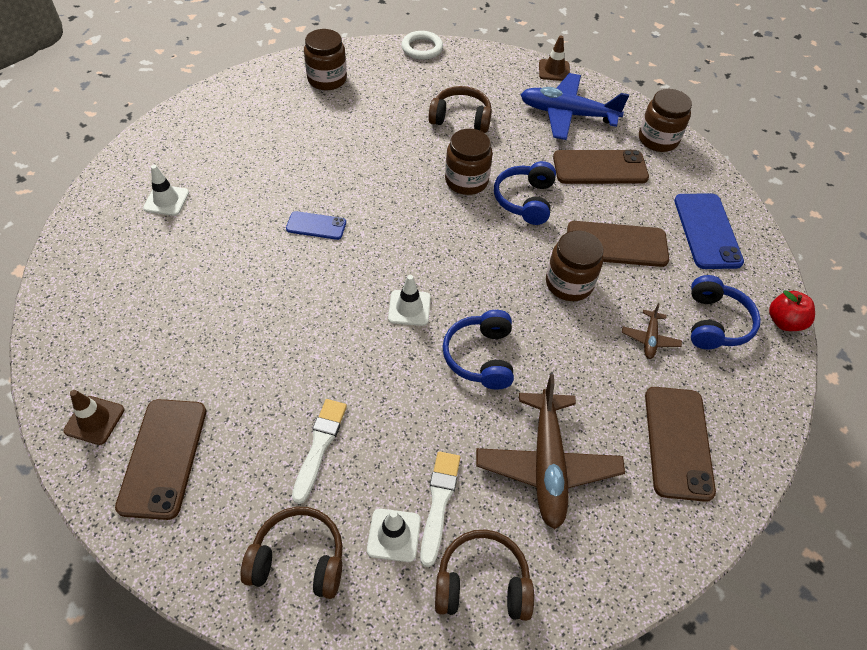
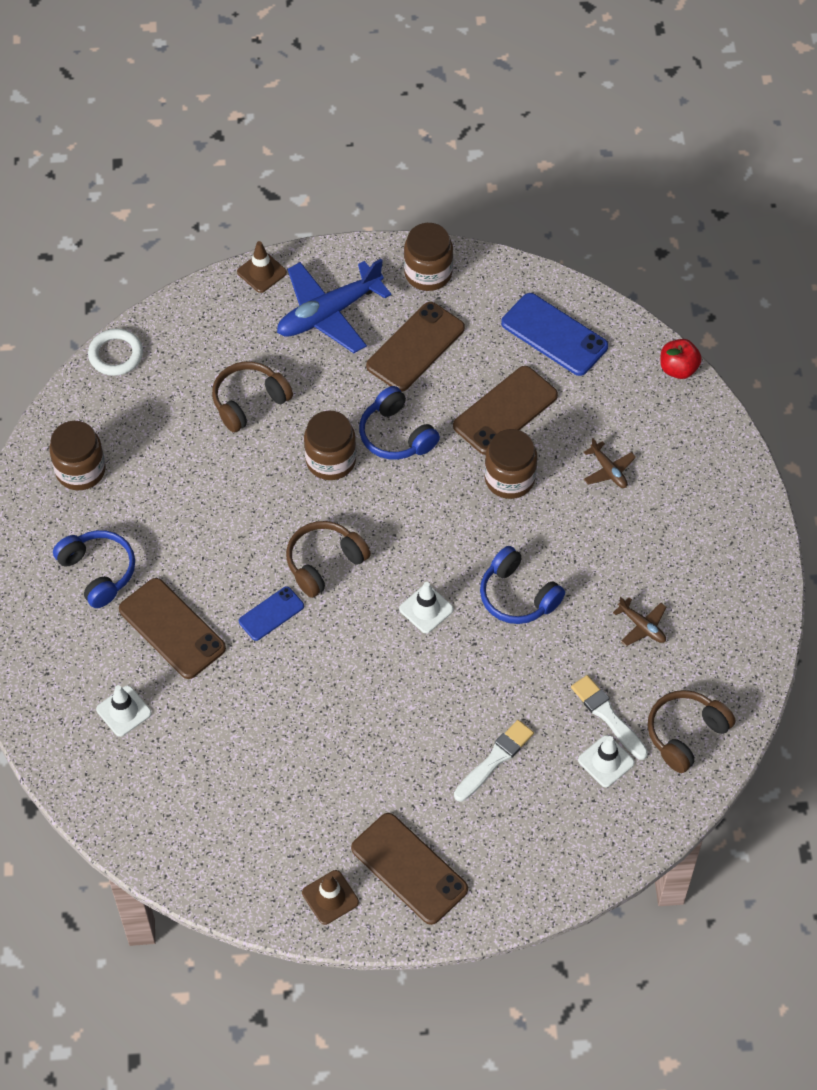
camera: 45 degrees left, 5 degrees up
(298, 559) = (571, 831): brown headphones -> brown headphones (324, 563)
(319, 446) = (494, 760): white brush -> white brush turned 75 degrees clockwise
(547, 464) = (642, 626): brown plane -> brown plane, size x0.46
(678, 442) = (700, 531): brown phone -> brown phone (172, 629)
(715, 323) = (636, 414): blue headphones -> blue headphones (98, 572)

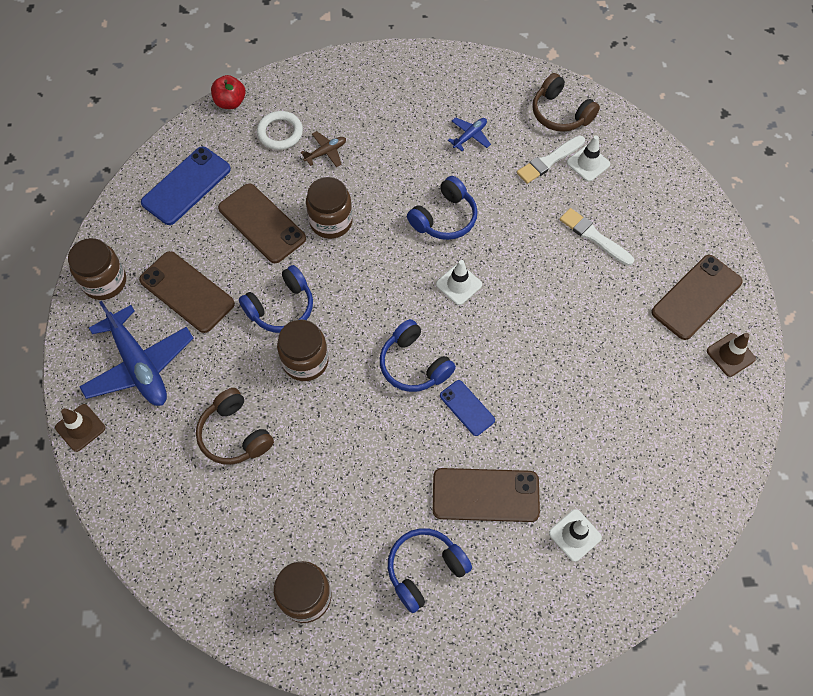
camera: 90 degrees left, 5 degrees up
(116, 355) = (164, 569): white ring -> white ring (280, 133)
(172, 629) = (485, 495): brown phone -> brown phone turned 45 degrees clockwise
(324, 563) = (414, 364): brown headphones -> blue headphones
(642, 626) = (470, 136): brown plane -> blue plane

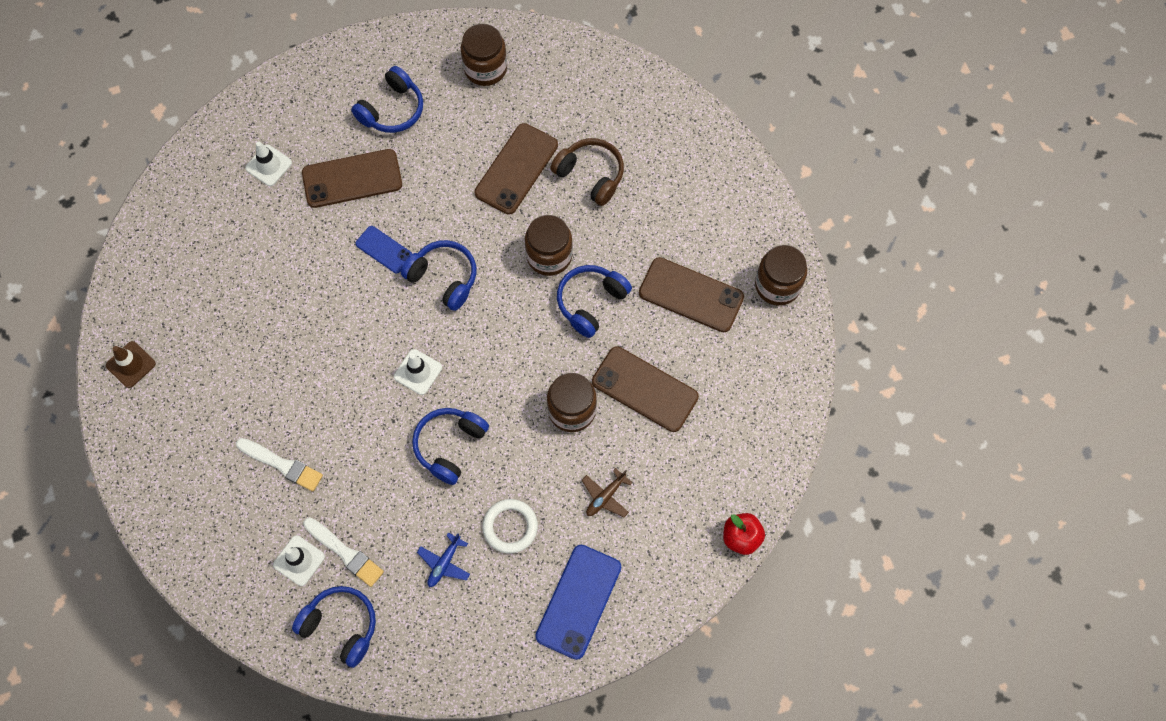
camera: 165 degrees right, 5 degrees up
(80, 427) = (731, 148): brown traffic cone -> none
(139, 365) = (704, 214): blue plane -> none
(186, 186) = (744, 413): blue phone -> blue phone (578, 601)
(280, 133) = (667, 509): white ring -> white ring (510, 527)
(549, 160) = (345, 552): white brush -> white brush turned 90 degrees clockwise
(560, 113) = (341, 626): brown headphones -> blue headphones
(696, 297) = (167, 420): brown phone -> brown phone (516, 169)

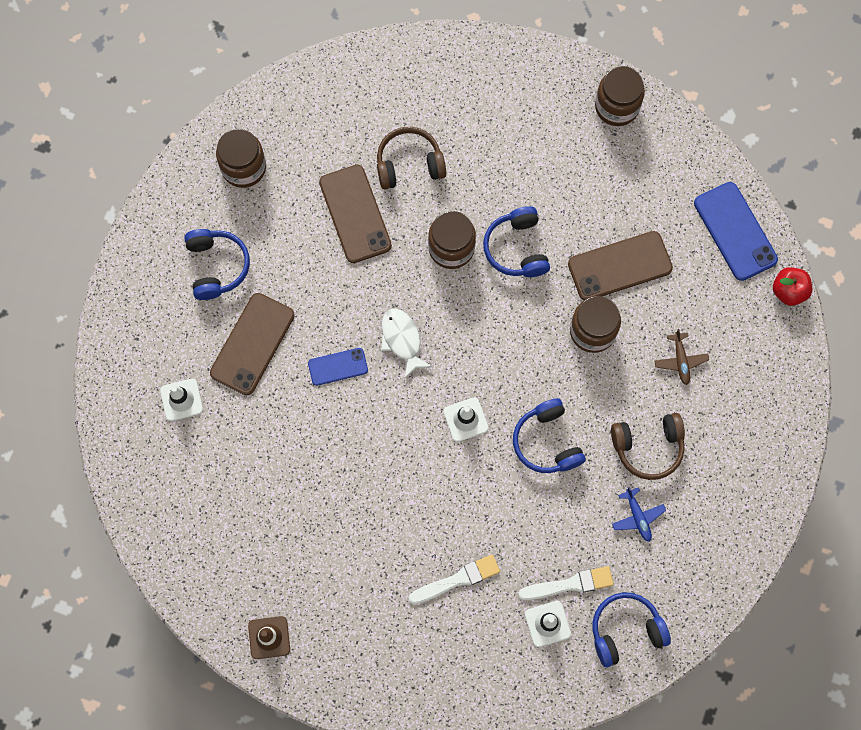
camera: 50 degrees left, 5 degrees up
(444, 278) = (402, 340): blue headphones -> white fish
(510, 527) = (648, 447): white ring -> brown headphones
(578, 601) = (745, 443): blue phone -> blue phone (735, 231)
(691, 295) = (572, 173): brown phone -> none

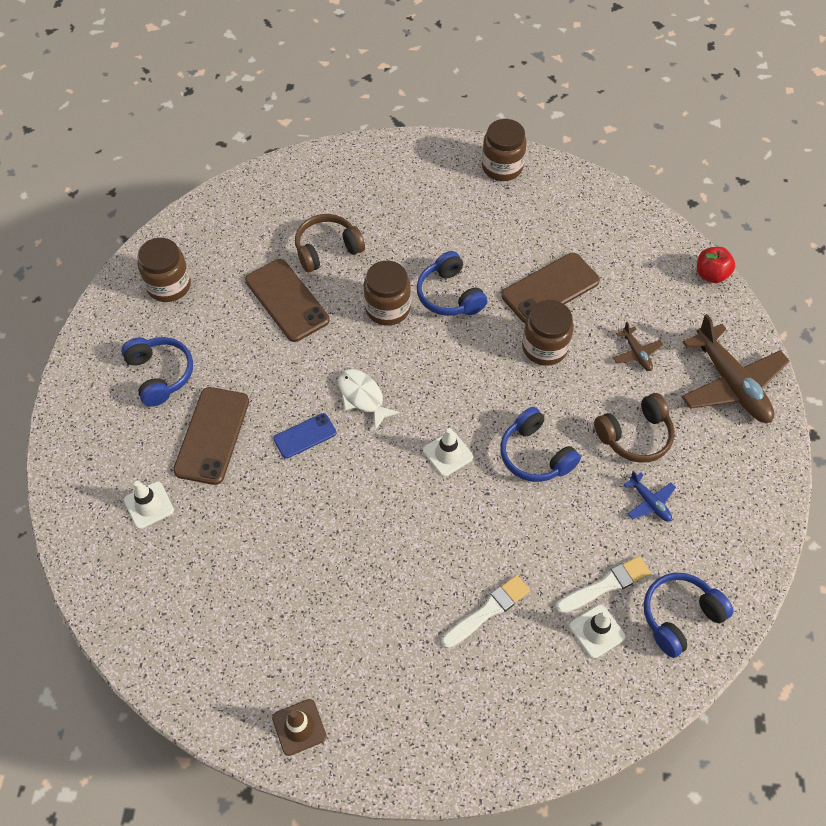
camera: 15 degrees left, 15 degrees down
(735, 231) = (643, 238): blue phone -> none
(761, 417) = (731, 383): none -> brown plane

